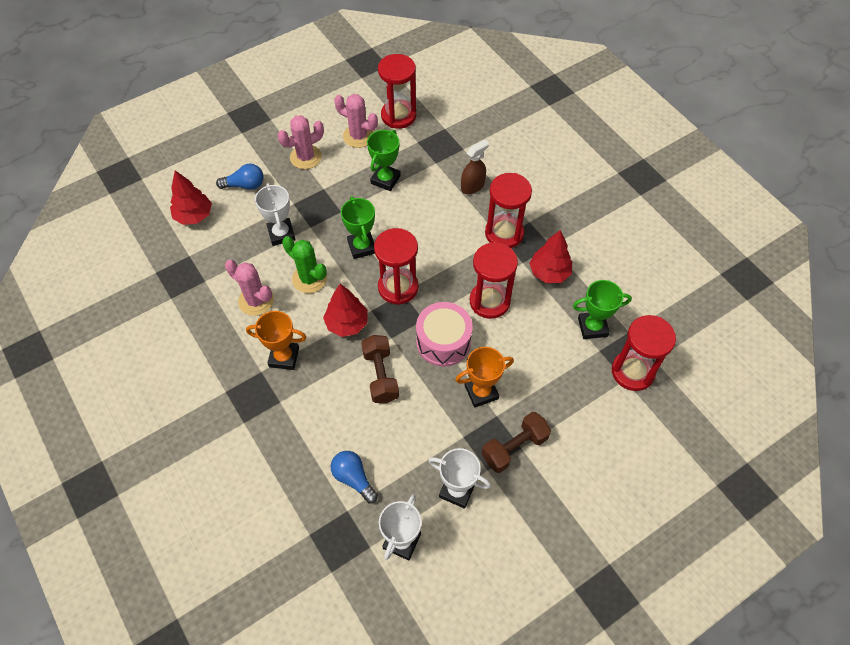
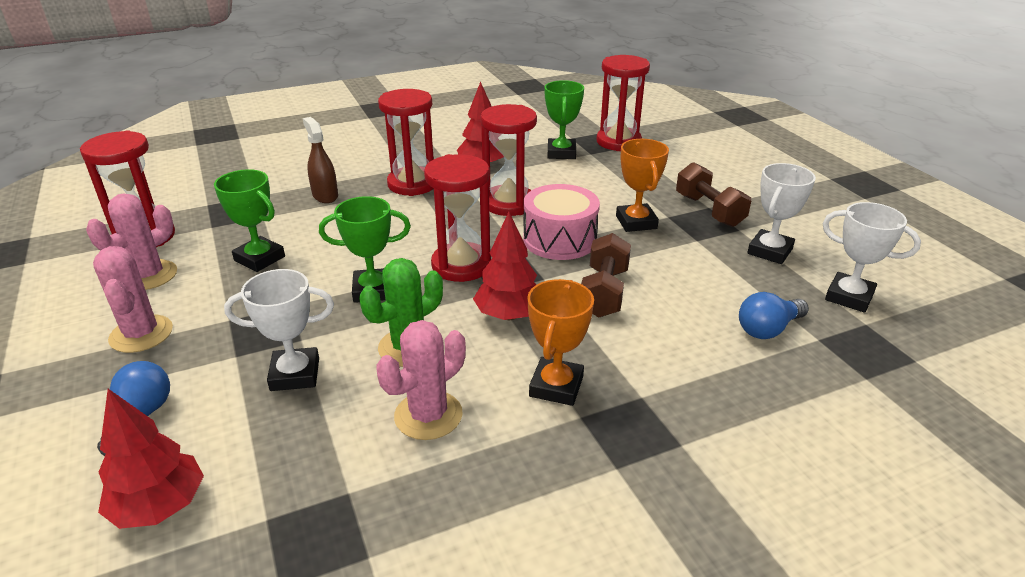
camera: 80 degrees left, 25 degrees down
(380, 375) = (604, 292): brown dumbbell -> brown dumbbell turned 75 degrees counterclockwise

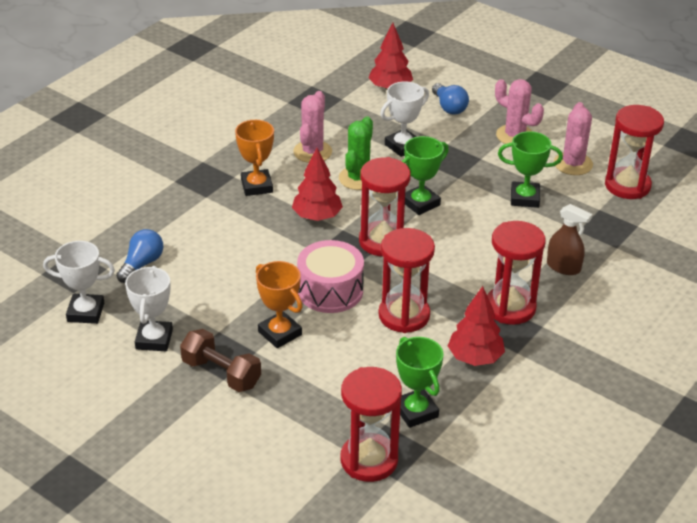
camera: 150 degrees right, 5 degrees up
(604, 292) = (266, 255): brown dumbbell -> none

